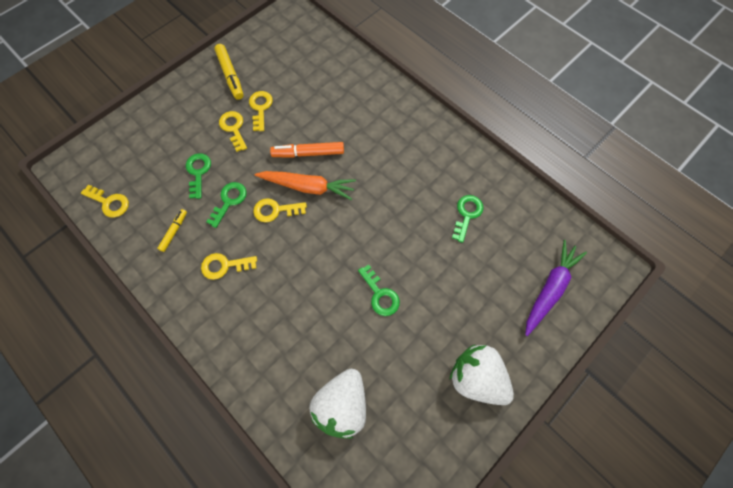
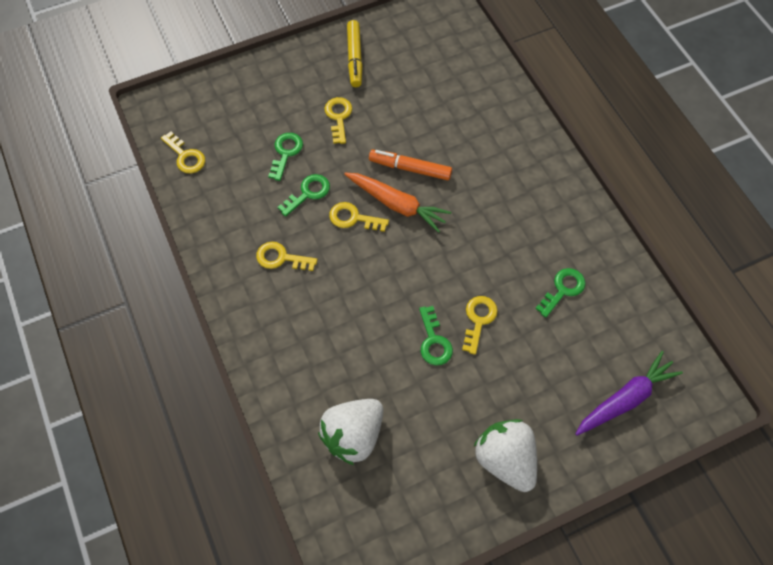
camera: 20 degrees right, 5 degrees down
(174, 232) = (241, 207): yellow marker -> none
(260, 108) = (375, 103): yellow key -> yellow key (478, 320)

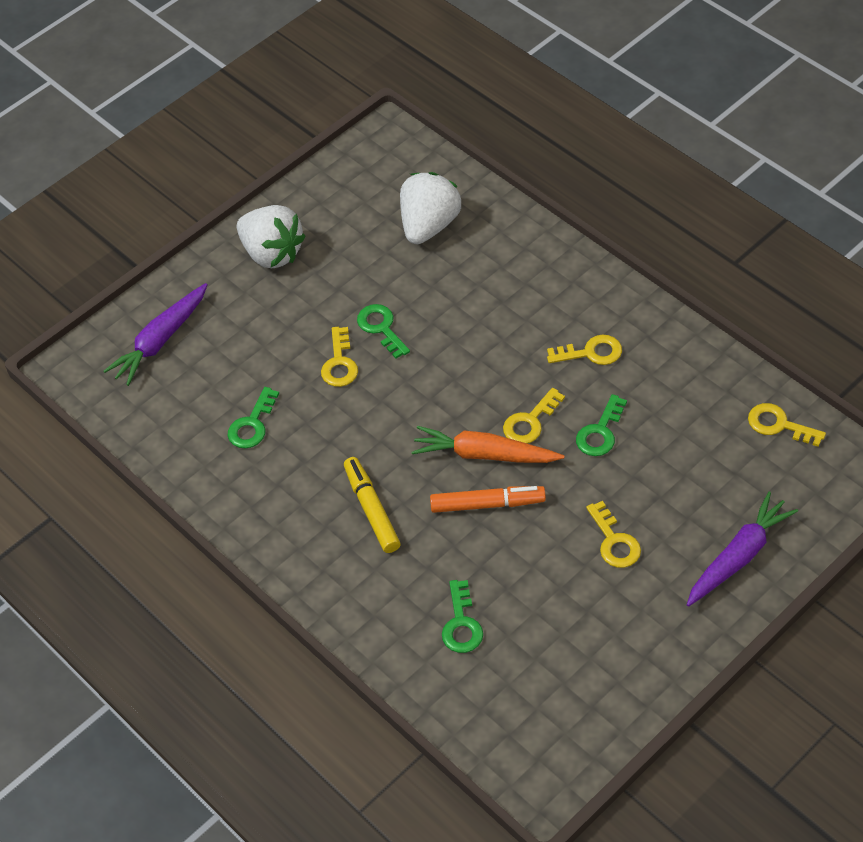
camera: 165 degrees right, 10 degrees down
(267, 83) = (739, 556): none -> purple carrot
(286, 153) = (656, 471): green key -> green key (461, 624)
(353, 218) = (530, 422): yellow key -> yellow key turned 135 degrees clockwise
(355, 58) = (638, 639): yellow marker -> yellow marker (372, 510)

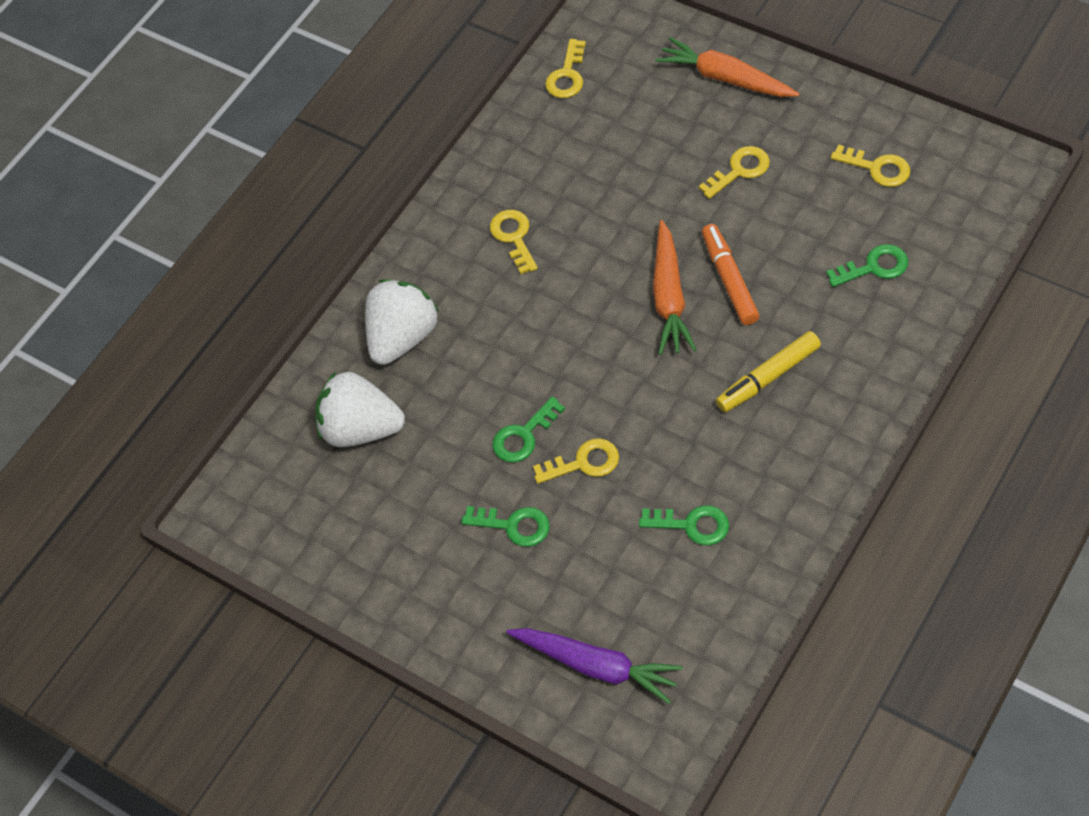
camera: 100 degrees left, 5 degrees up
(272, 253) = (433, 584): white strawberry -> white strawberry (402, 337)
(530, 422) = (617, 268): yellow key -> yellow key (877, 168)
(600, 432) = (614, 208): green key -> green key (514, 526)
(739, 556) = (725, 78): purple carrot -> orange carrot

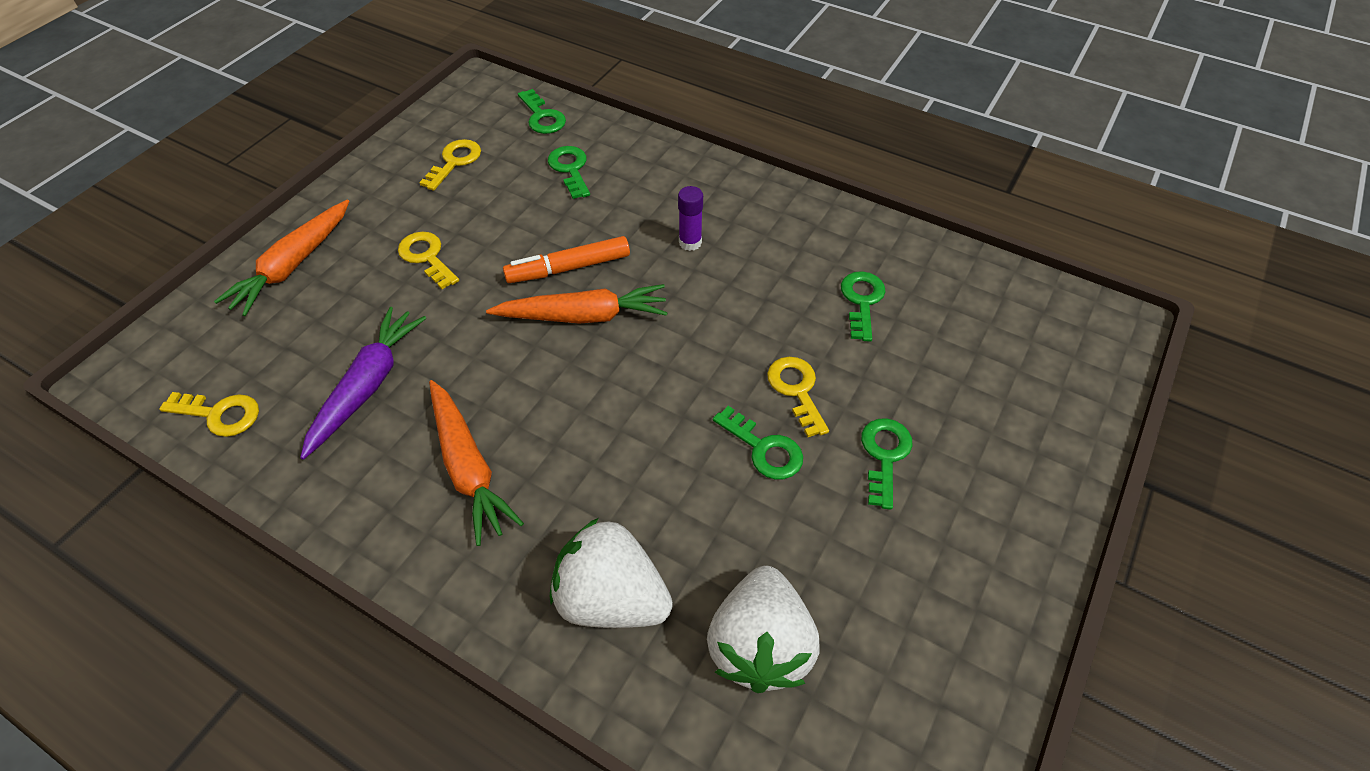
camera: 100 degrees left, 5 degrees down
(514, 237) = (468, 467): yellow key -> orange carrot
(596, 666) = (1036, 377): purple carrot -> purple carrot (367, 386)
(768, 377) = (690, 242): yellow marker -> purple glue stick
(961, 232) = (542, 117): none -> green key

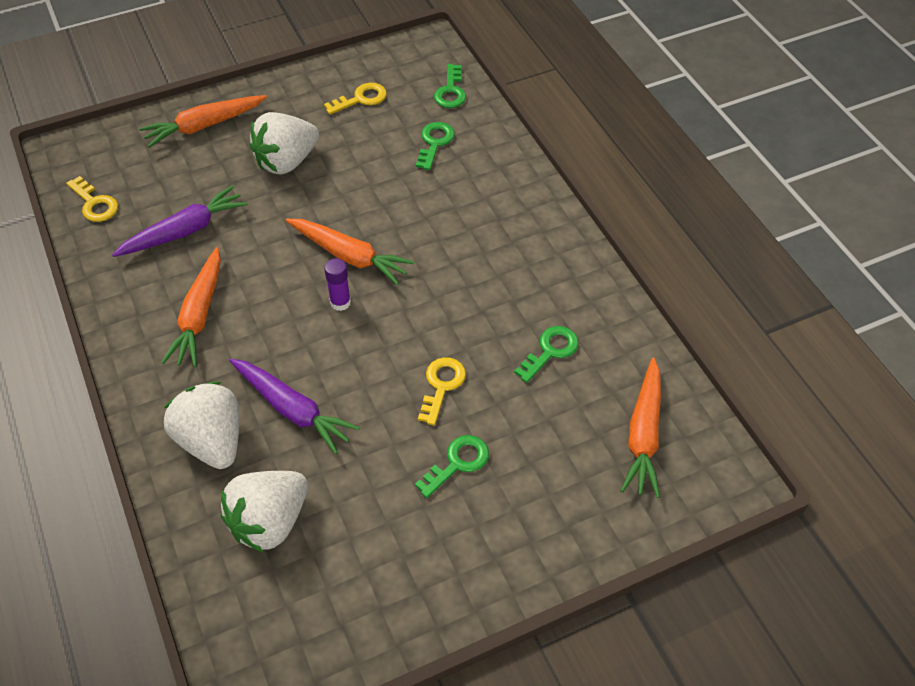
camera: 35 degrees right, 0 degrees up
(427, 257) = (286, 162): yellow key -> white strawberry
(569, 268) = (369, 217): orange marker -> none
(670, 506) = (292, 410): none -> purple carrot
(690, 242) = (468, 241): purple glue stick -> purple glue stick (340, 302)
(764, 449) = (383, 410): green key -> none
(1011, 329) = (643, 435): none -> orange carrot

